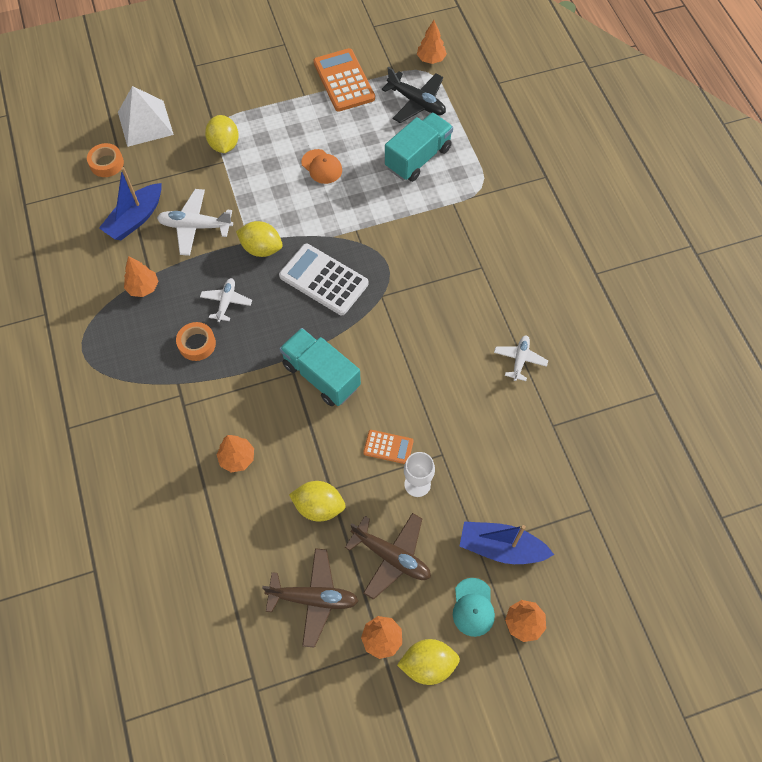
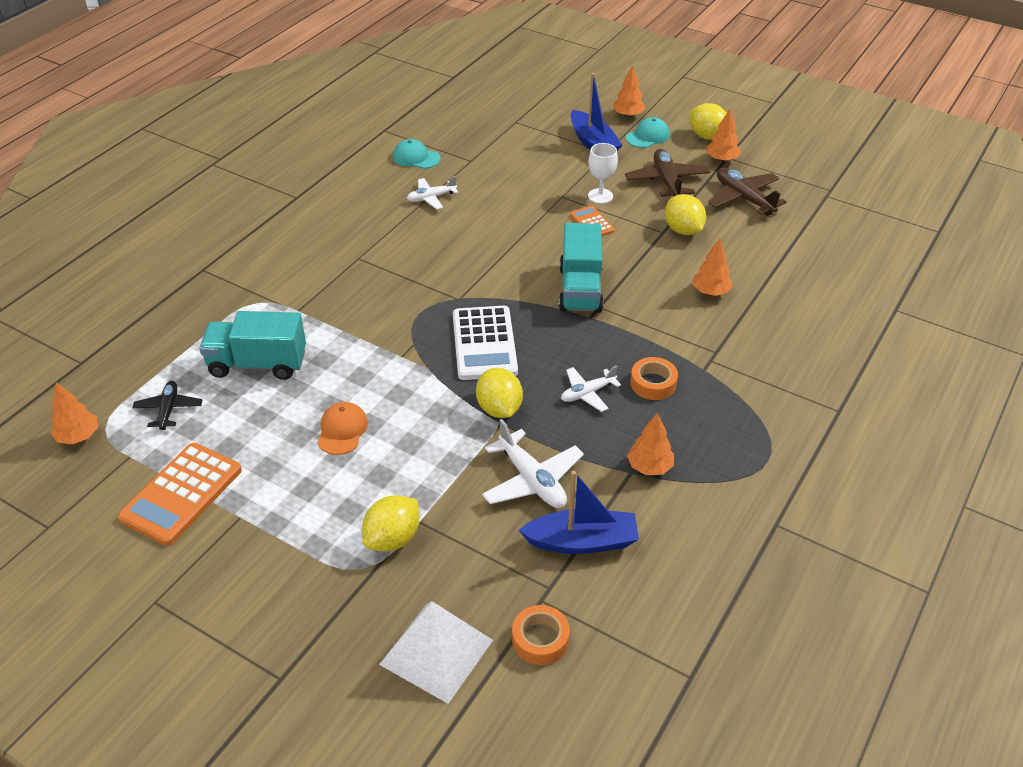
camera: 130 degrees left, 20 degrees down
(416, 102) = (168, 409): black plane -> black plane, size x0.63
(590, 388) = (416, 157): none -> turquoise cap

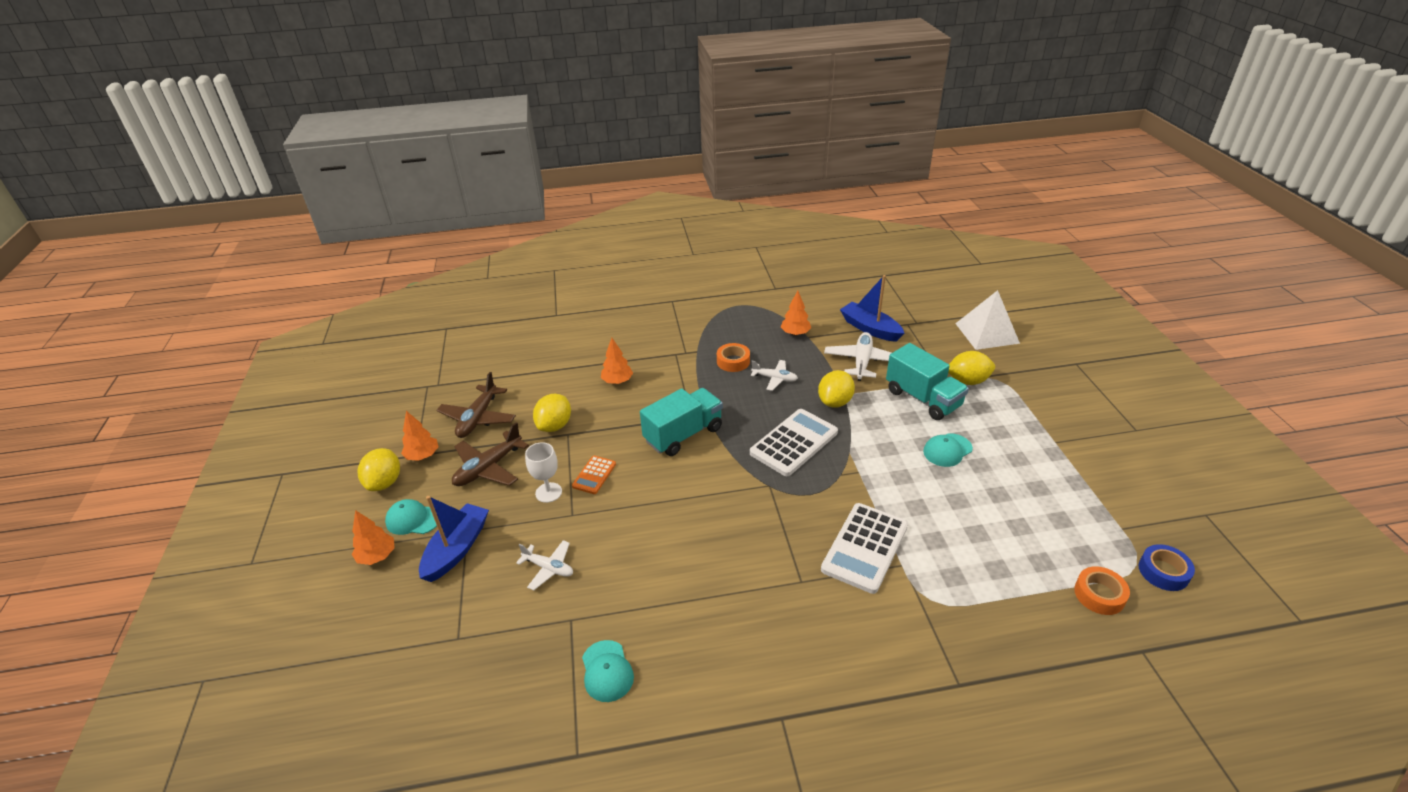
camera: 130 degrees left, 5 degrees down
(78, 436) = (1163, 572): orange tree -> blue tape
(168, 409) = (1072, 546): black plane -> none
(181, 494) = (1090, 478): orange calculator -> none
(257, 364) = (973, 537): turquoise truck -> turquoise truck (923, 398)
(336, 304) = (865, 548): none -> white calculator
(342, 430) = (947, 450): orange cap -> turquoise cap
(431, 198) = (664, 600): white plane -> white plane (548, 568)
(540, 639) = (933, 313): orange tape -> orange tape (1099, 595)

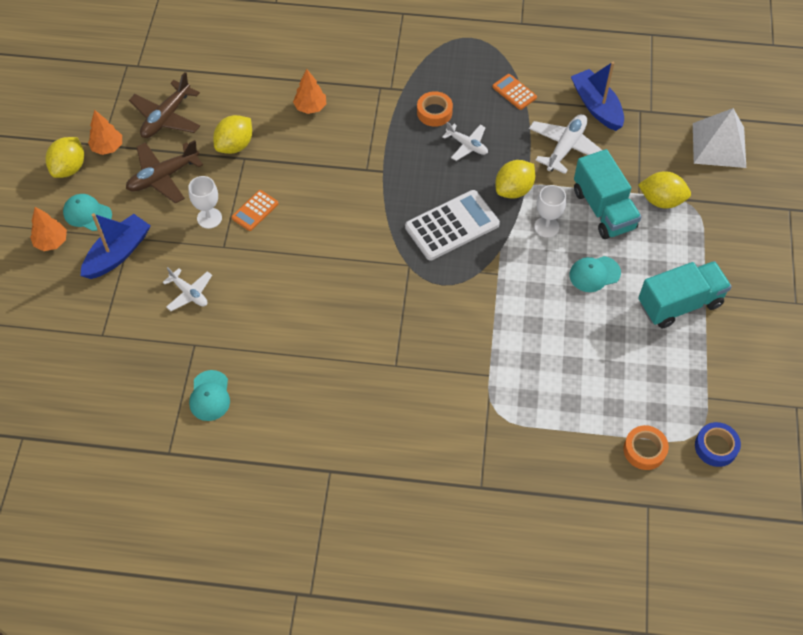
camera: 15 degrees right, 20 degrees up
(683, 434) = (351, 188): turquoise truck -> turquoise truck (679, 304)
(795, 333) = (514, 92): orange tree -> orange calculator
(865, 548) = (465, 350): white calculator -> none
(881, 423) = (546, 227): none -> white goblet

